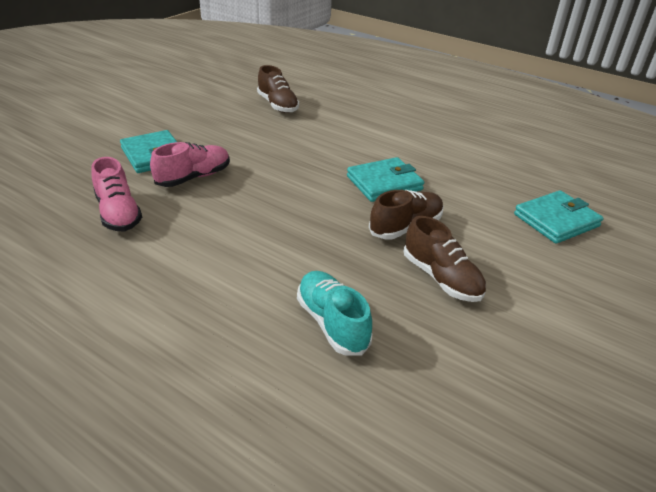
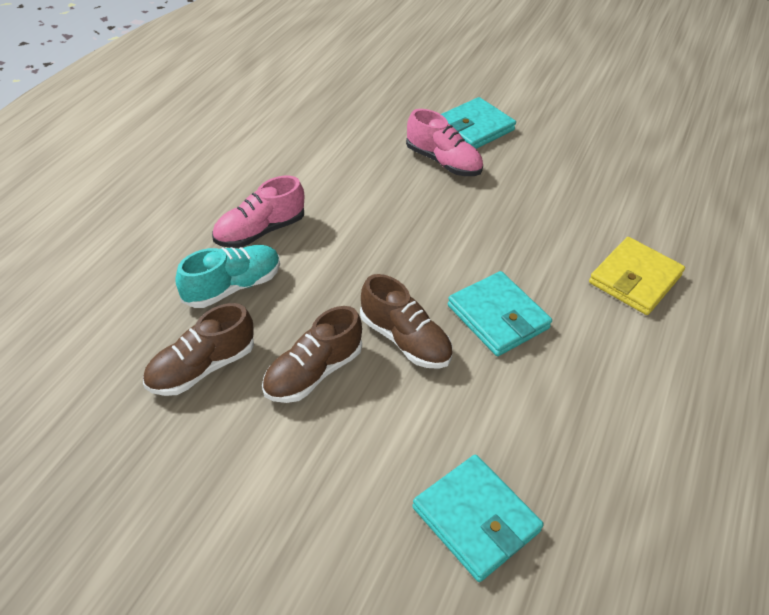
camera: 80 degrees right, 10 degrees up
(118, 213) = (364, 131): pink shoe -> pink shoe (260, 231)
(277, 105) = (654, 199): brown shoe -> brown shoe (202, 367)
(354, 128) = (635, 279): none -> yellow wallet

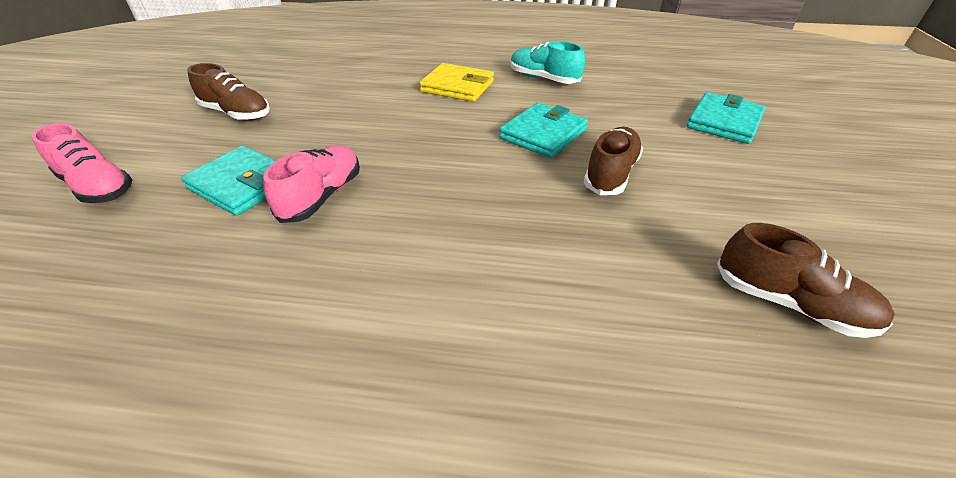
camera: 105 degrees left, 5 degrees down
(232, 287) = (658, 323): turquoise shoe -> turquoise shoe (543, 79)
(260, 231) = (539, 333): pink shoe -> pink shoe (98, 187)
(313, 372) = (700, 217): brown shoe -> brown shoe (237, 114)

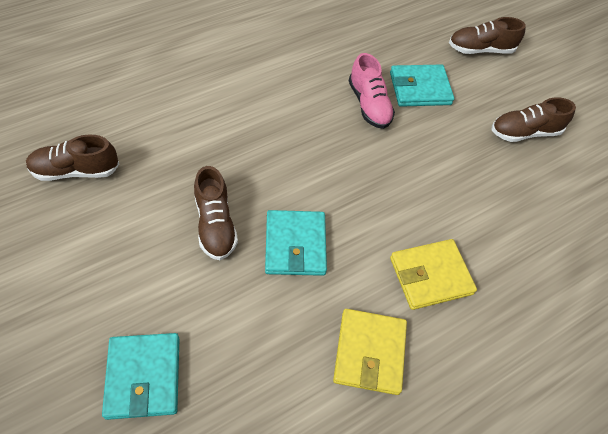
camera: 135 degrees right, 15 degrees up
(98, 187) = (480, 50): pink shoe -> brown shoe
(543, 79) = (369, 353): turquoise shoe -> yellow wallet

